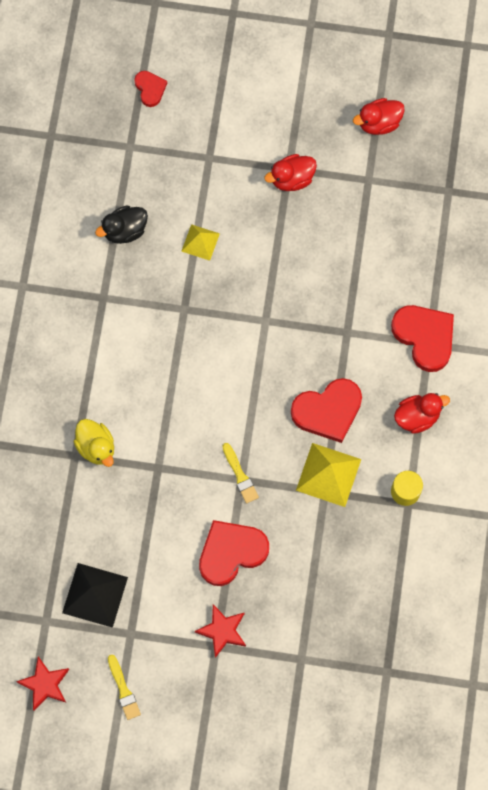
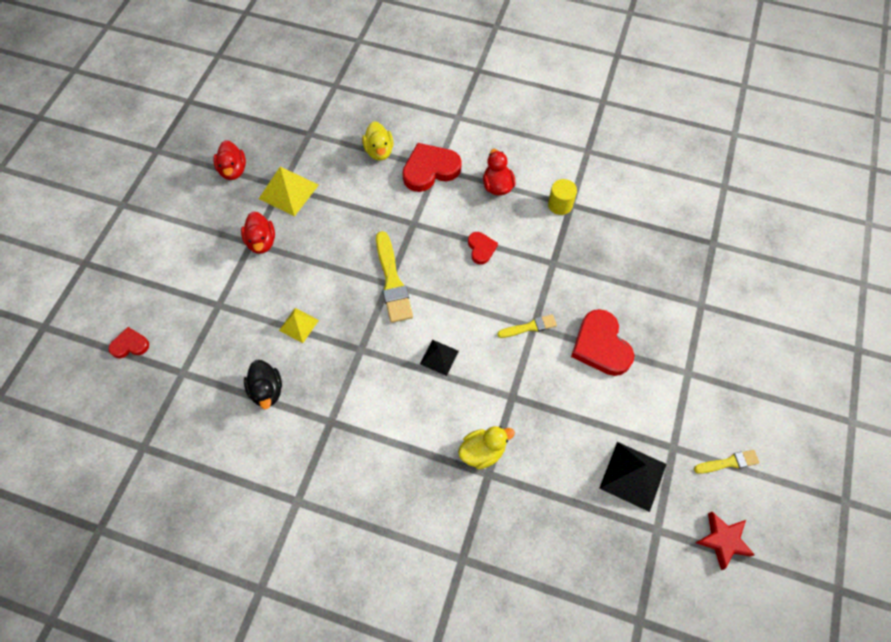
camera: 80 degrees left, 10 degrees down
(189, 388) = (439, 357): none -> black pyramid
(222, 631) = (673, 365): red star -> none
(269, 324) = (392, 281): none -> yellow brush
(328, 411) = (481, 249): red heart -> red heart, size x0.54
(328, 474) = (538, 257): yellow pyramid -> yellow pyramid (288, 191)
(439, 275) = (379, 151): none -> yellow duck

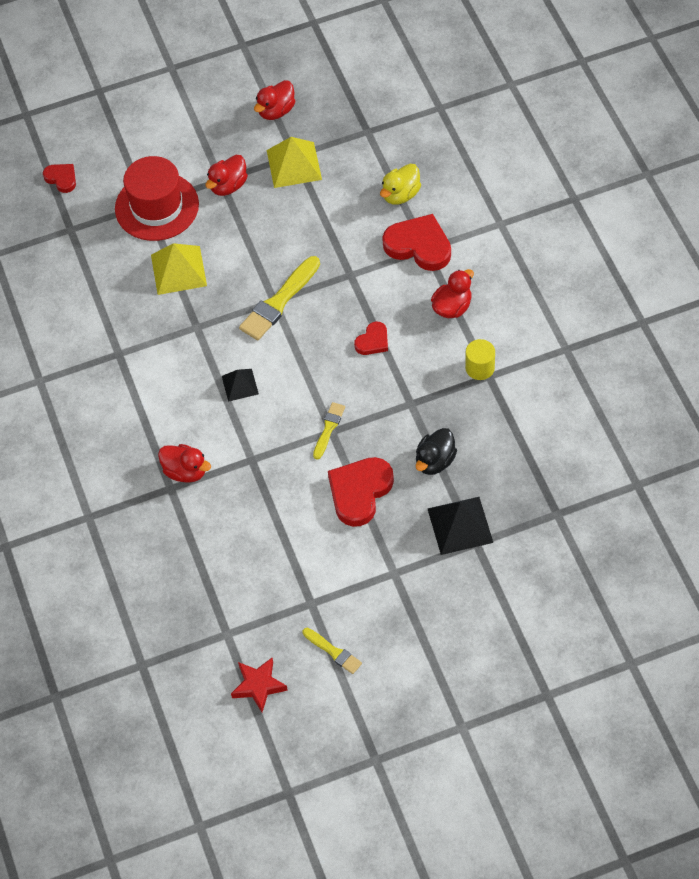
camera: 55 degrees right, 5 degrees down
(228, 299) = (157, 206): none -> red hat
(267, 390) = (106, 293): black duck -> black duck (435, 461)
(298, 325) = (178, 270): yellow pyramid -> yellow pyramid, size x1.65
(482, 451) = (185, 471): yellow duck -> red duck
(529, 327) = (328, 428): yellow brush -> yellow brush turned 105 degrees counterclockwise
(633, 476) = (258, 589): black pyramid -> black pyramid (460, 525)

